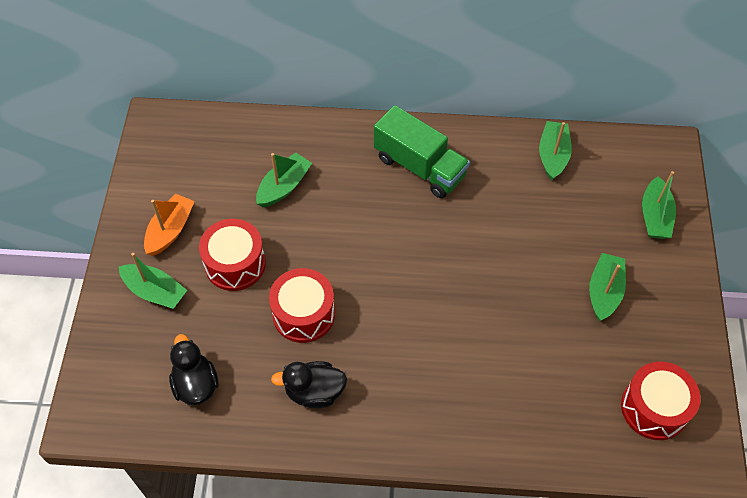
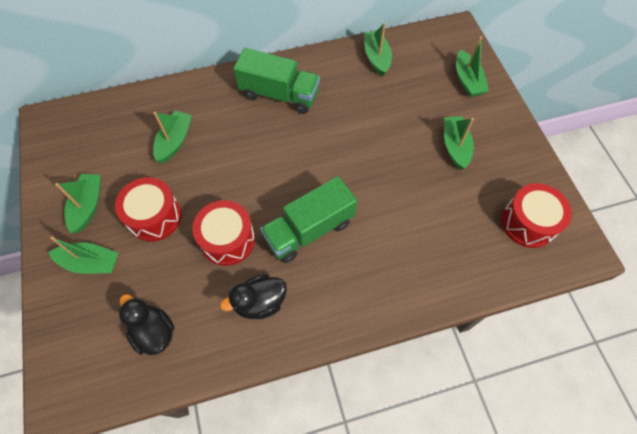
camera: 20 degrees left, 5 degrees up
(170, 230) = (88, 206): orange boat -> green boat
(396, 332) = (309, 230): none -> green truck

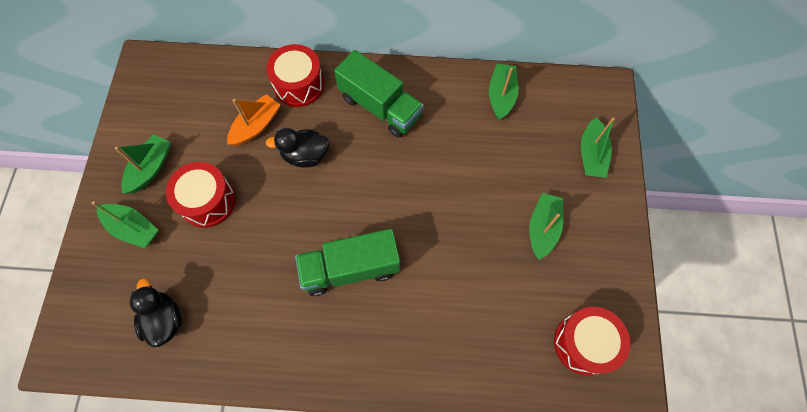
camera: 20 degrees right, 5 degrees up
(175, 141) = (256, 126): green boat -> orange boat
(227, 240) = (267, 250): red drum -> red drum (299, 85)
(260, 302) = (273, 327): black duck -> black duck (305, 155)

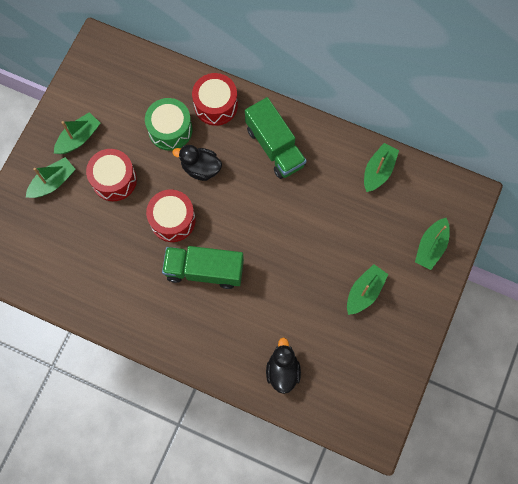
camera: 20 degrees right, 5 degrees up
(133, 228) = (53, 182): green boat -> green boat turned 90 degrees counterclockwise
(165, 320) = (57, 260): black duck -> black duck (282, 370)
(256, 126) = (170, 130): orange boat -> green drum
(584, 343) = (358, 388): red drum -> red drum (172, 220)

